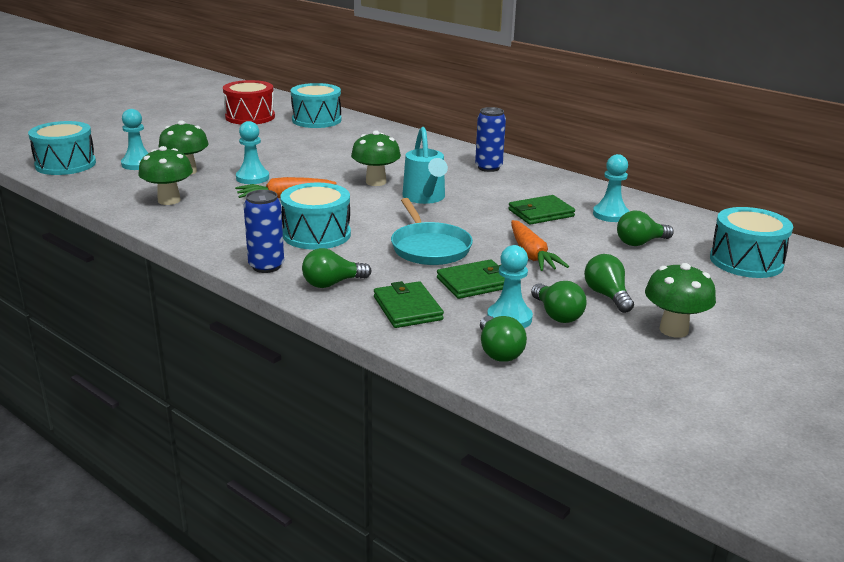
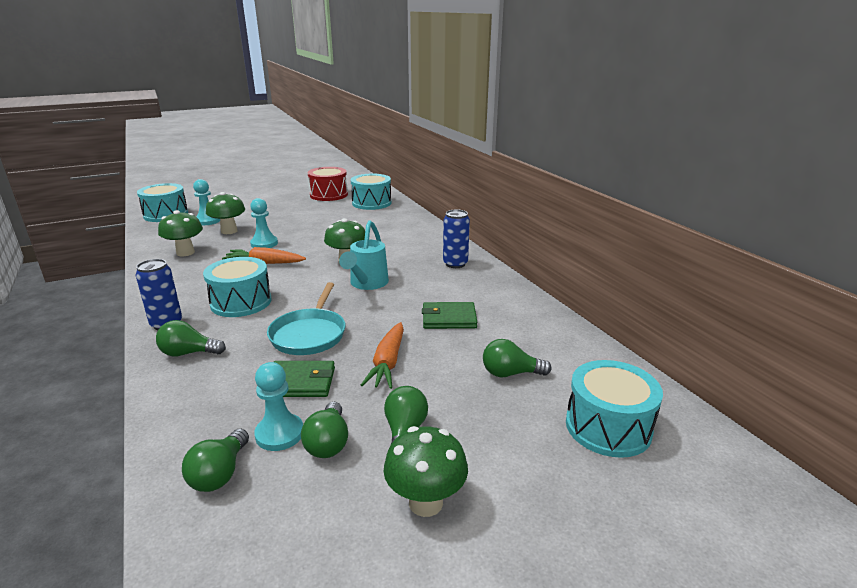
camera: 25 degrees right, 0 degrees up
(407, 308) = (210, 396): green wallet -> none
(610, 214) = (514, 333): turquoise pawn -> none

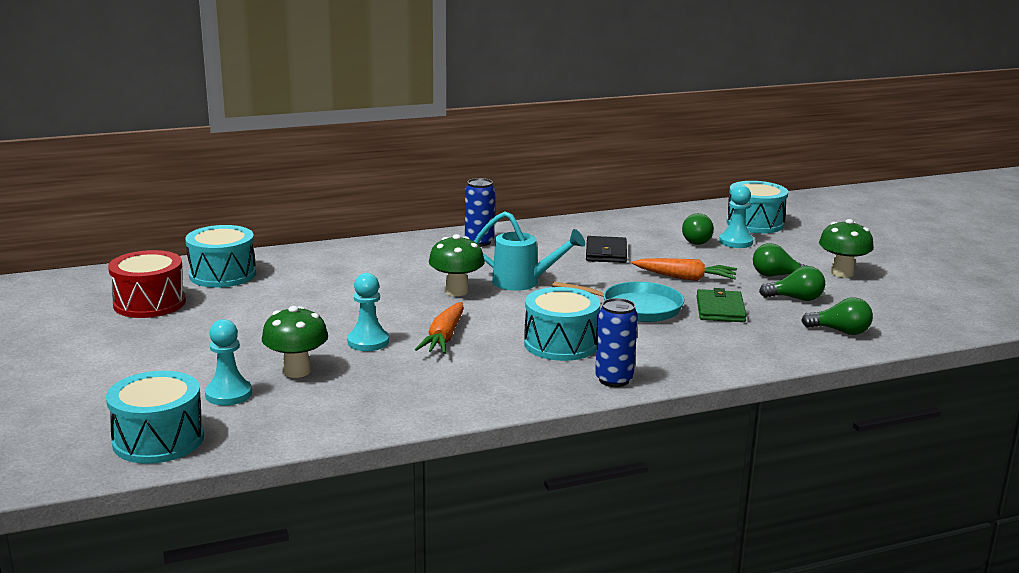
camera: 85 degrees left, 5 degrees down
(185, 252) = (381, 396): green mushroom -> none
(189, 353) = (676, 360): green light bulb -> none
(279, 434) = (790, 314): turquoise pawn -> turquoise pawn (736, 242)
(449, 318) = (606, 253): green wallet -> black wallet

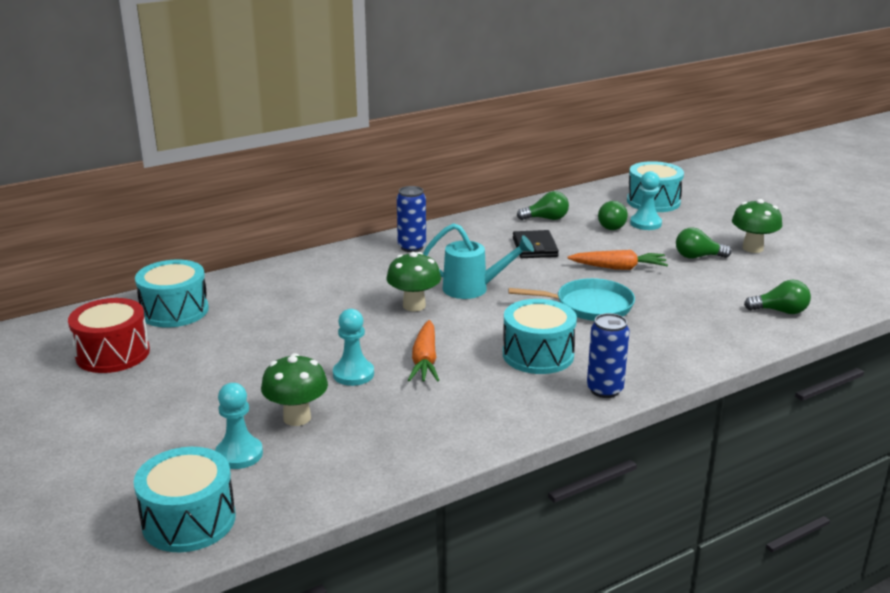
camera: 10 degrees left, 5 degrees up
(720, 309) = (665, 299): green wallet -> none
(795, 298) = (725, 280): green light bulb -> green light bulb (546, 219)

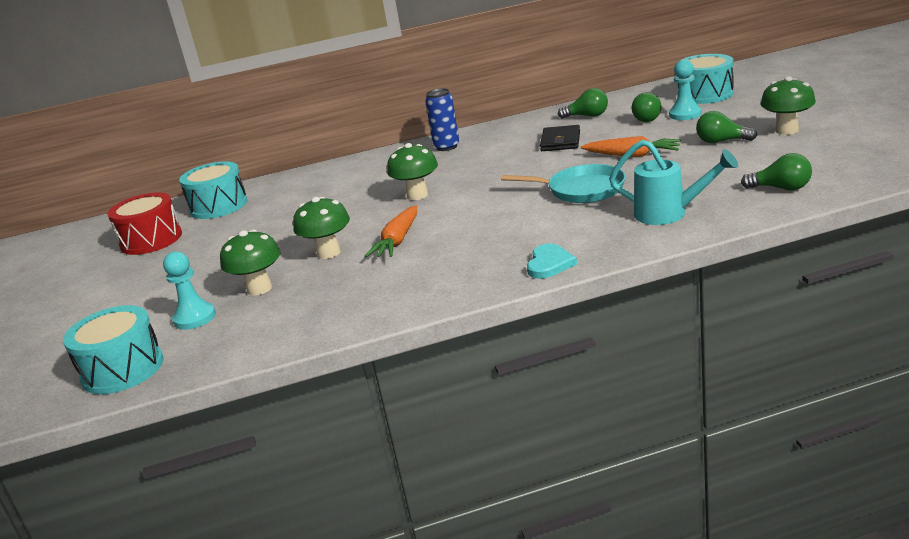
camera: 20 degrees right, 0 degrees up
(353, 374) = (329, 253): turquoise pawn -> green mushroom
(473, 289) = (480, 179): turquoise watering can -> turquoise watering can (670, 214)
(538, 355) = (504, 234): turquoise drum -> none
(604, 390) = (549, 264): blue can -> turquoise heart

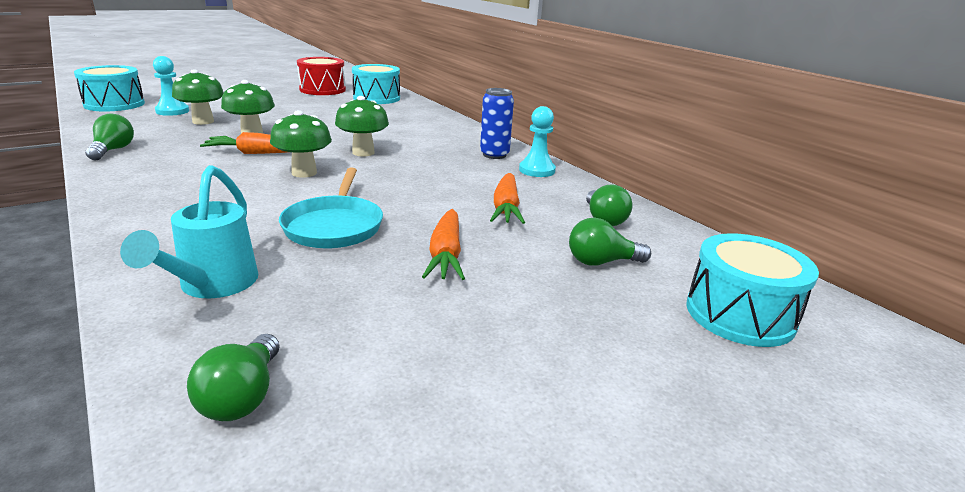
camera: 65 degrees right, 0 degrees up
(549, 264) = (132, 218): turquoise heart -> none
(560, 141) = (506, 207): black wallet -> orange carrot
(685, 114) = (626, 294): turquoise pawn -> turquoise pawn (537, 170)
(721, 141) = (493, 331): green light bulb -> green light bulb (113, 150)
(787, 130) = (550, 415): green mushroom -> green mushroom (304, 173)

